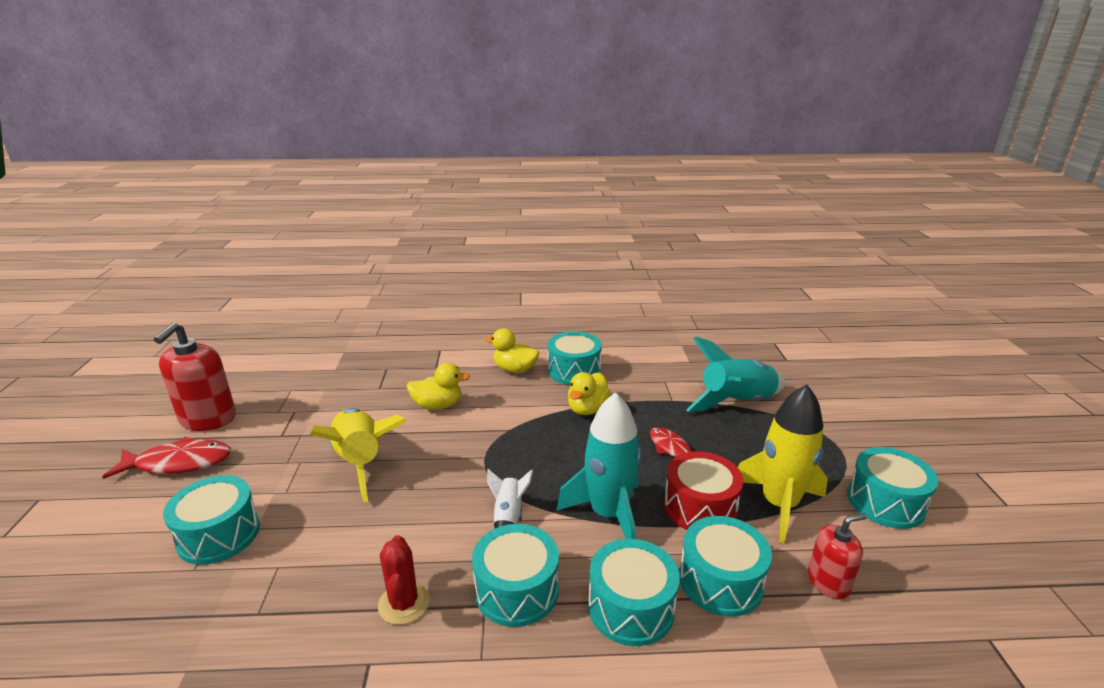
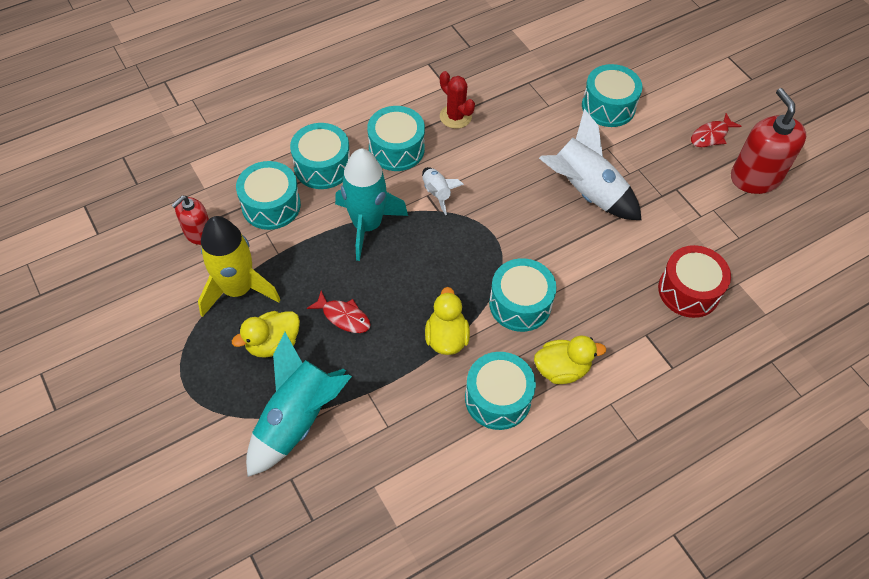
camera: 150 degrees right, 30 degrees up
(179, 463) = (711, 135): red fish -> red fish, size x0.63
(360, 462) = (585, 192): yellow rocket -> white rocket
(438, 405) = (588, 278): yellow duck -> yellow duck (273, 343)
(700, 507) = (300, 260): red drum -> red drum (689, 290)
(885, 502) = (148, 330): turquoise drum -> turquoise drum (520, 304)

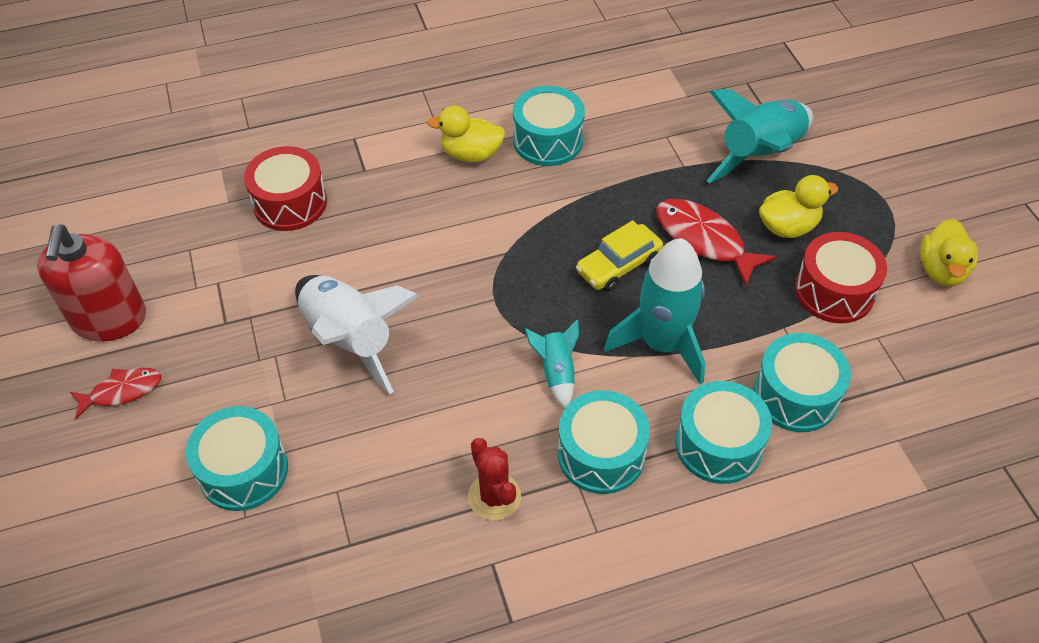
camera: 165 degrees left, 5 degrees down
(198, 233) = (896, 372): red soap dispenser -> none
(238, 289) = (834, 291): yellow rocket -> red drum
(343, 317) = (703, 240): red fish -> red fish, size x1.60
(409, 282) = (618, 265): none -> yellow car
(437, 193) = (556, 372): white rocket -> turquoise rocket
(446, 338) = (587, 201): yellow duck -> yellow duck (941, 270)
(520, 304) = (492, 221): turquoise drum -> none

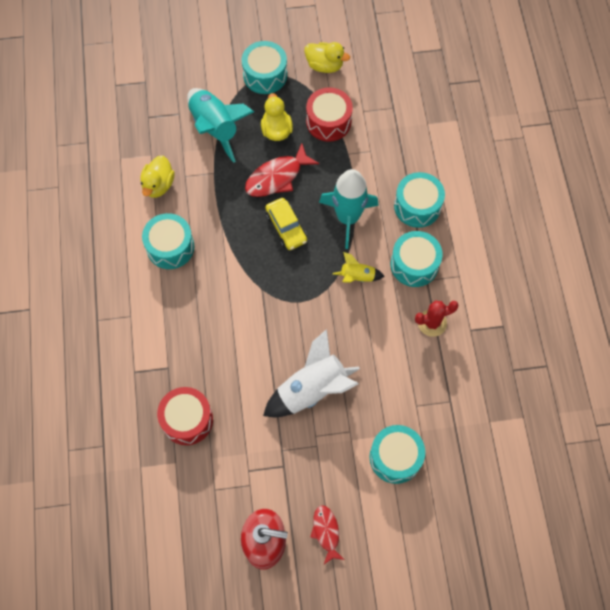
camera: 80 degrees left, 15 degrees up
(471, 154) = (170, 297): yellow duck -> yellow duck (158, 185)
(556, 372) = (357, 277): turquoise rocket -> yellow rocket
(795, 395) = (393, 161): turquoise drum -> turquoise drum (265, 75)

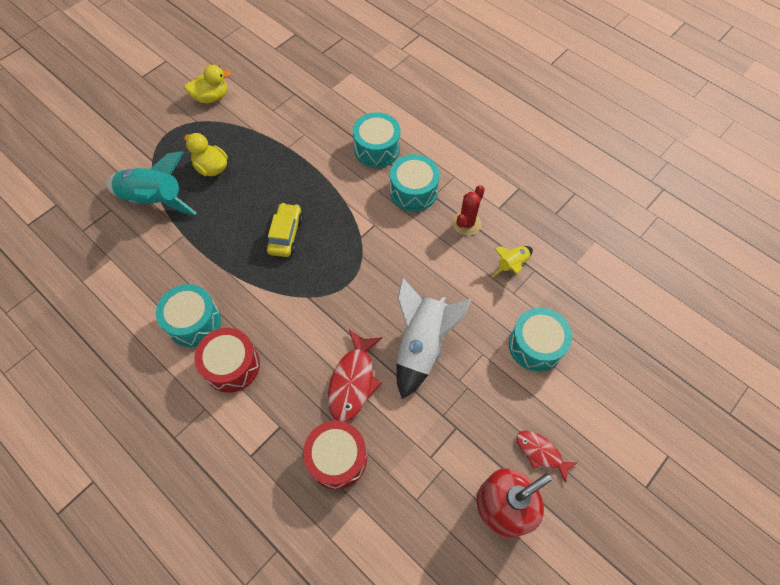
camera: 40 degrees left, 5 degrees down
(158, 185) = (139, 278): yellow duck -> none
(265, 75) = (166, 134): turquoise drum -> none
(277, 177) = (243, 202): red fish -> red fish (353, 381)
(286, 227) = (285, 234): yellow car -> yellow car turned 105 degrees counterclockwise
(328, 121) = (251, 134): red drum -> red drum (232, 365)
(348, 218) = (330, 193): turquoise rocket -> none
(357, 277) = (378, 231): yellow rocket -> yellow rocket (512, 265)

